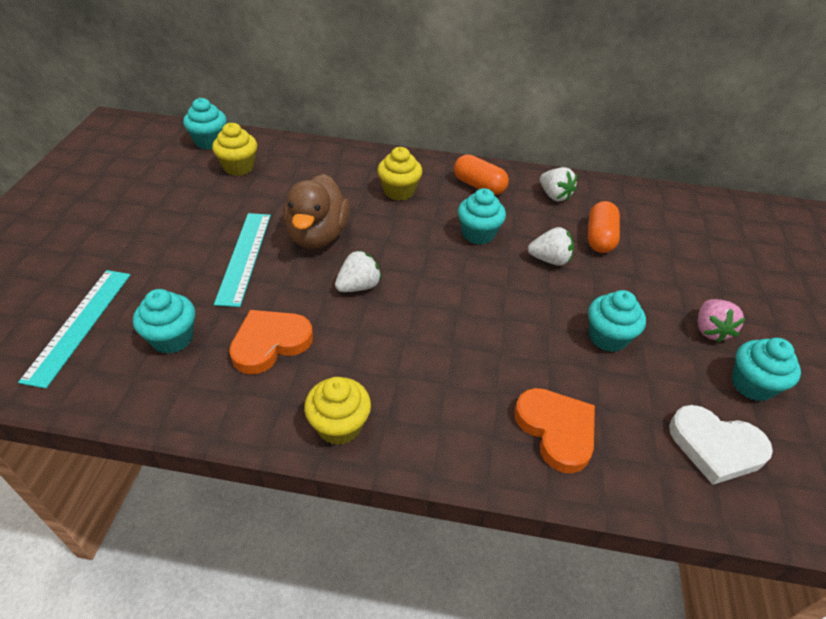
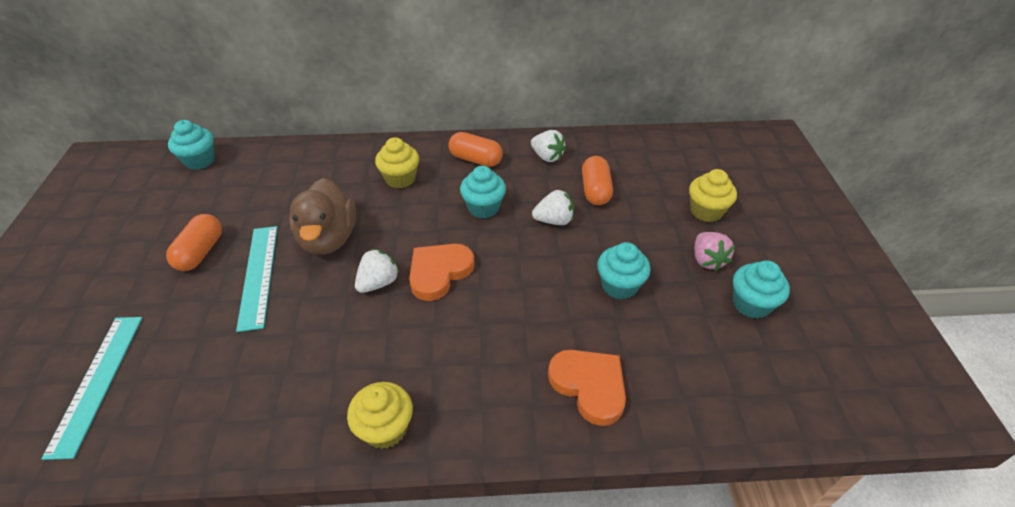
camera: 10 degrees left, 0 degrees up
(172, 338) = (200, 375): turquoise cupcake -> none
(194, 226) = (201, 252): none -> orange capsule
(239, 167) = (235, 182): yellow cupcake -> yellow cupcake (706, 211)
(270, 343) = (301, 359): orange heart -> orange heart (439, 272)
(715, 447) = (731, 370): white heart -> none

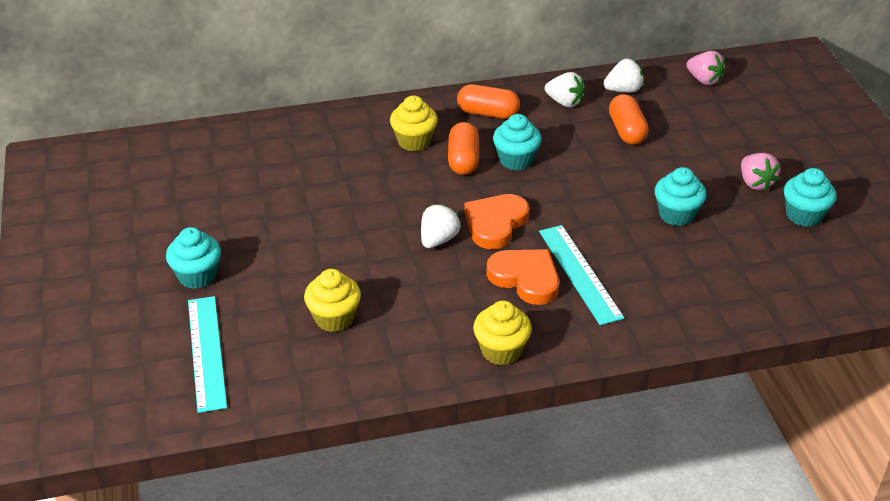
camera: 10 degrees left, 5 degrees down
(200, 160) = (176, 146): turquoise cupcake -> turquoise cupcake (197, 276)
(201, 252) = (237, 234): orange capsule -> orange capsule (463, 160)
(258, 275) = (311, 248): turquoise ruler -> turquoise ruler (579, 273)
(328, 239) = (366, 207): brown duck -> none
(554, 220) = (593, 164): white strawberry -> white strawberry (623, 90)
(589, 386) = (672, 297): orange heart -> orange heart (525, 278)
(680, 149) = (704, 80): none -> pink strawberry
(706, 211) = (744, 139): yellow cupcake -> yellow cupcake (334, 318)

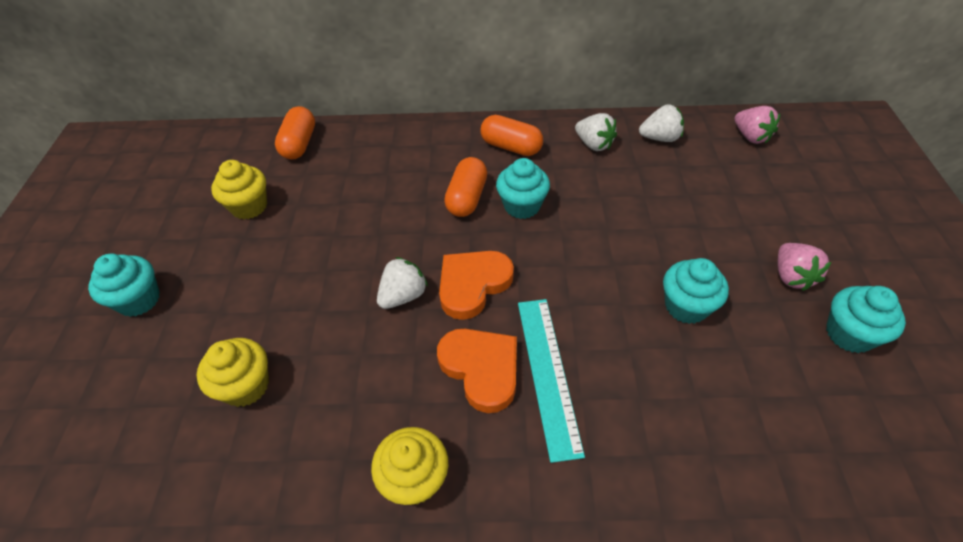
camera: 15 degrees right, 10 degrees up
(207, 352) = (90, 408): turquoise ruler -> none
(414, 141) = (425, 169): yellow cupcake -> yellow cupcake (249, 206)
(626, 131) = (652, 186): orange capsule -> orange capsule (299, 144)

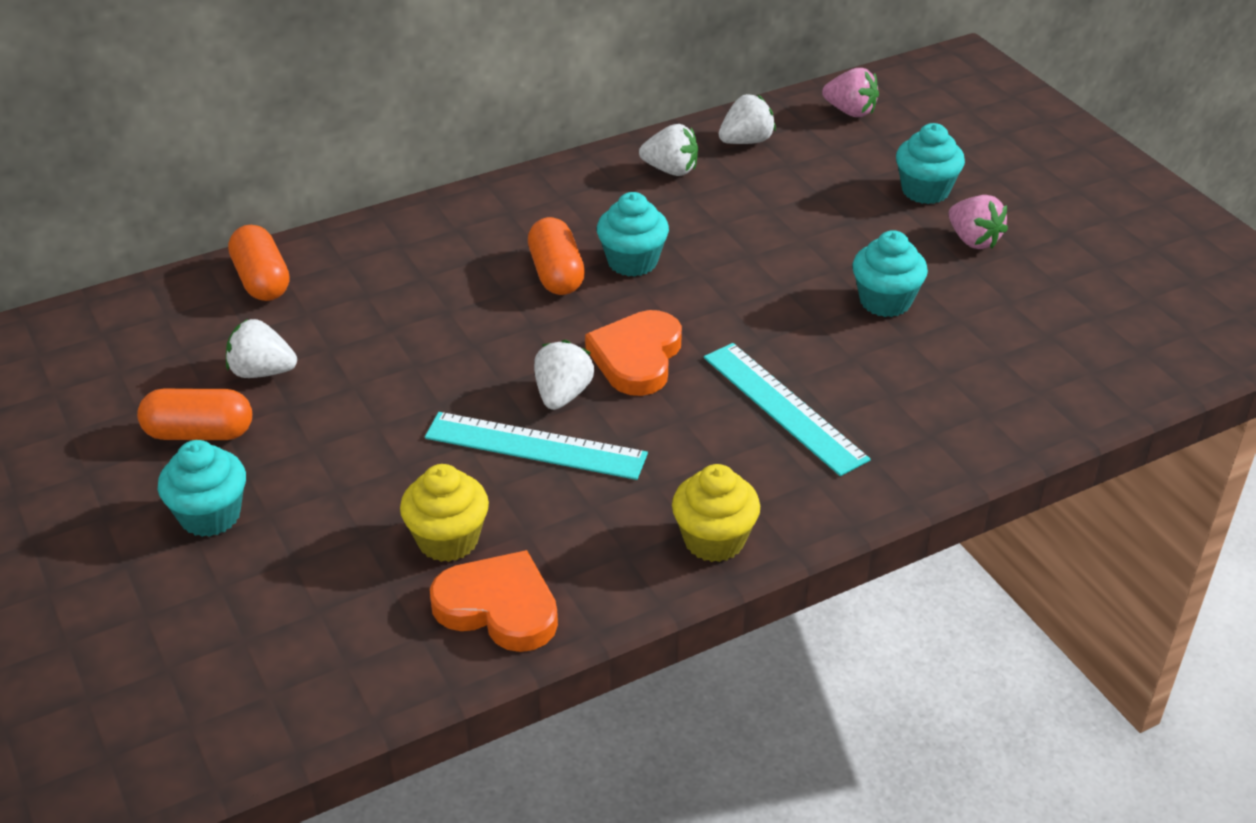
camera: 30 degrees left, 10 degrees down
(249, 206) = (262, 372): yellow cupcake -> white strawberry
(356, 331) = (535, 446): none -> turquoise ruler
(481, 369) = (709, 428): orange heart -> orange heart (498, 607)
(511, 147) = (567, 202): orange capsule -> orange capsule (199, 433)
(849, 334) = (1054, 273): turquoise cupcake -> turquoise cupcake (925, 191)

